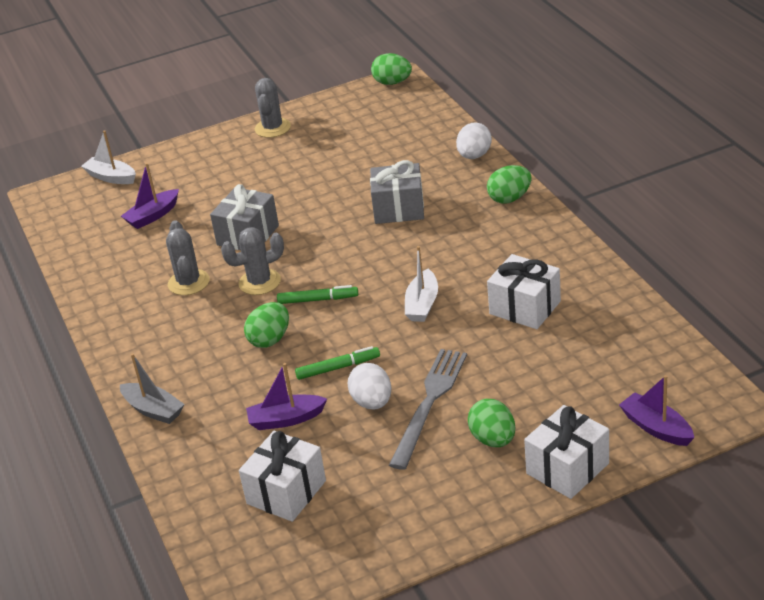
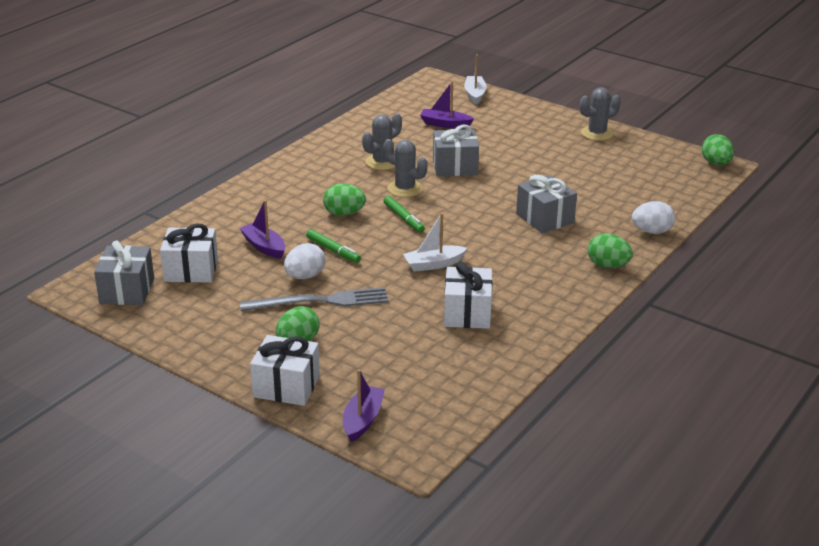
camera: 55 degrees right, 5 degrees down
(153, 410) = (241, 194): grey boat -> none
(286, 559) = (127, 291): none -> grey gift

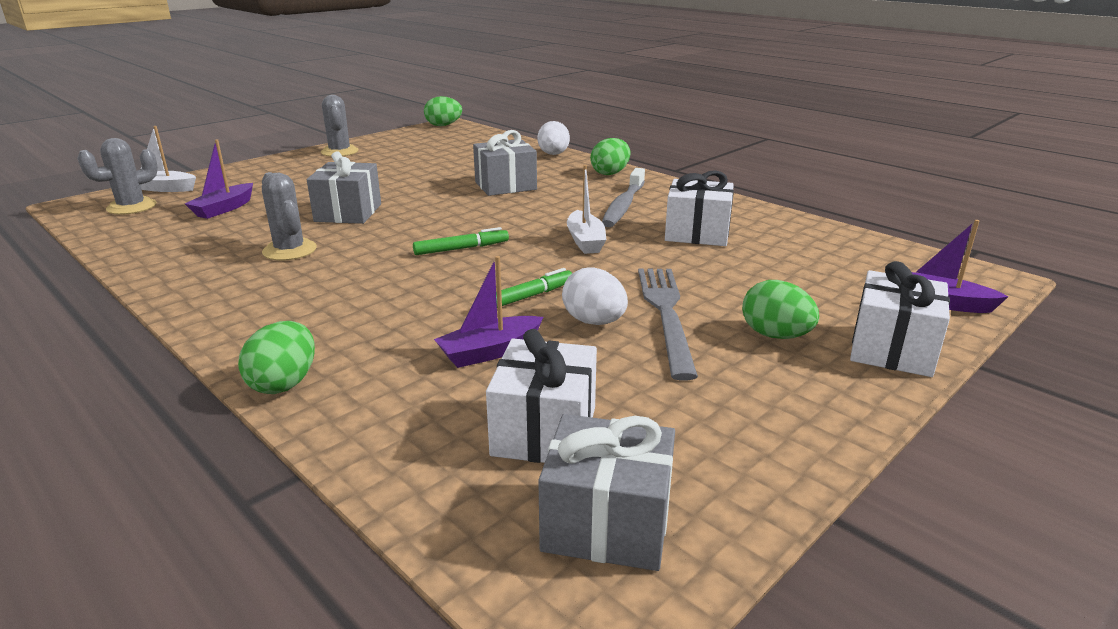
camera: 80 degrees left, 5 degrees down
(344, 213) = (421, 284): green egg -> green egg (284, 383)
(405, 189) = (381, 242): grey cactus -> grey cactus (131, 207)
(520, 277) = (623, 205): none -> grey toothbrush

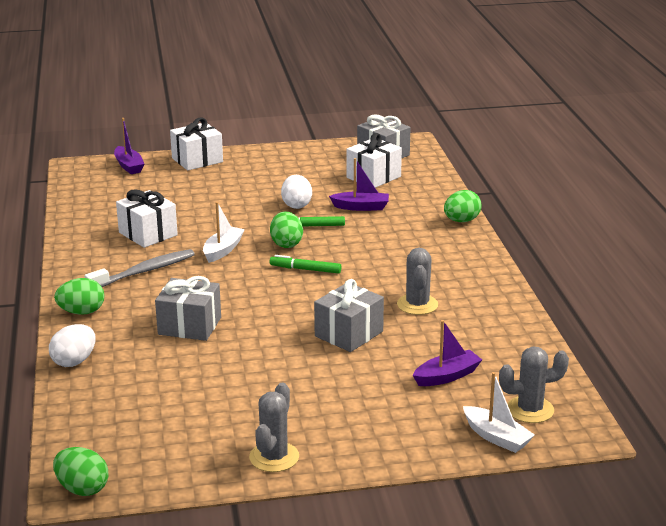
camera: 145 degrees left, 0 degrees up
(666, 314) = (258, 198): grey fork -> none
(775, 335) = (230, 177): green egg -> green egg (286, 244)

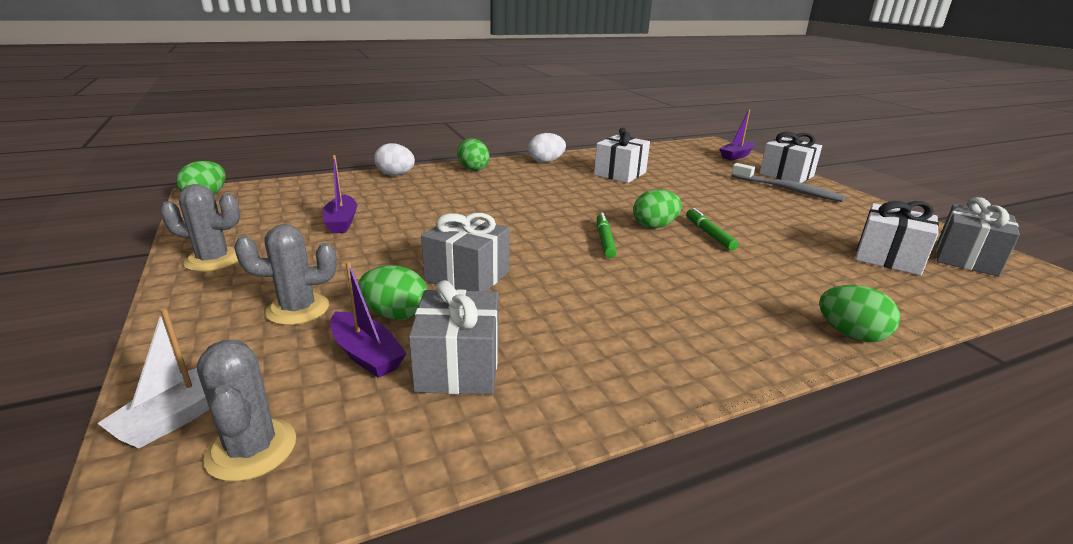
camera: 75 degrees right, 0 degrees up
(144, 272) = (551, 179): grey toothbrush -> grey toothbrush (787, 189)
(189, 326) = (462, 203): grey gift -> grey gift (458, 366)
(223, 250) = (614, 201): white boat -> none
(296, 205) = (750, 223): white egg -> white egg (546, 162)
(361, 207) = (793, 257): purple boat -> purple boat (341, 222)
(399, 365) = (395, 314): none -> green egg
(417, 305) = (559, 316): grey cactus -> grey cactus (298, 309)

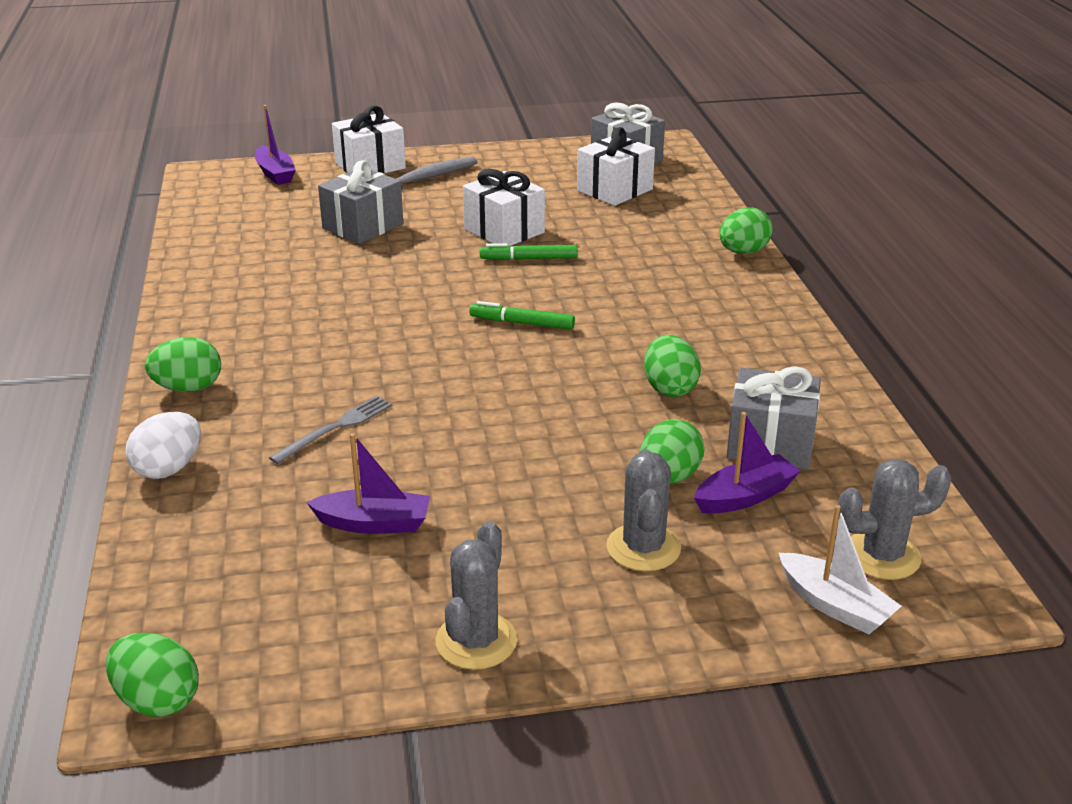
camera: 75 degrees left, 5 degrees up
(442, 202) = (335, 428): none -> grey fork
(467, 276) = (589, 425): grey gift -> grey gift (363, 226)
(546, 162) = (197, 317): white egg -> none
(620, 174) = (295, 269): white gift -> white gift (504, 231)
(654, 226) = (494, 285): green egg -> green egg (669, 388)

